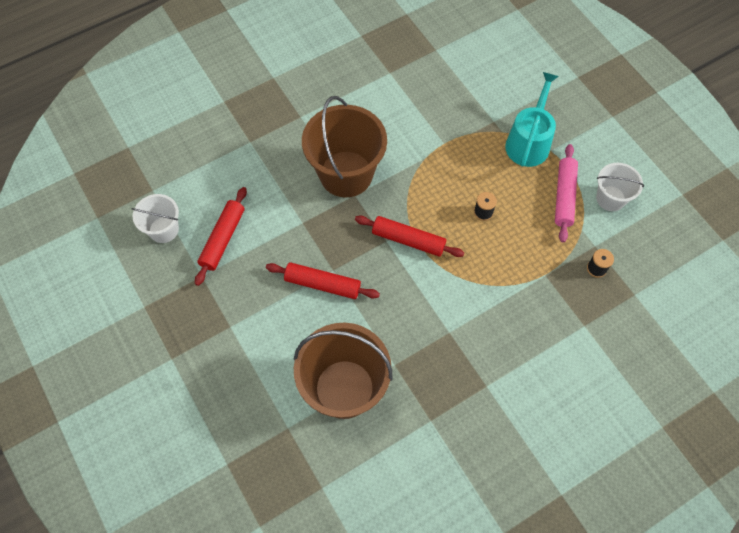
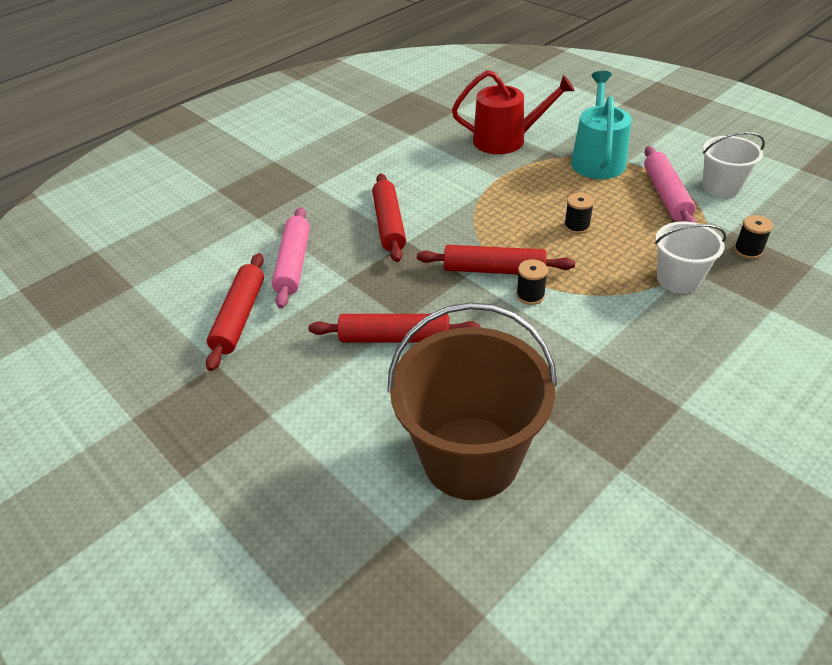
camera: 10 degrees left, 20 degrees down
(164, 229) = (153, 323): white bucket -> white bucket (678, 279)
(268, 197) = (293, 264): none -> pink rolling pin
(346, 174) = (389, 224): brown bucket -> red rolling pin
(425, 270) = (530, 295): none -> black spool
(464, 99) = (506, 140): none -> red watering can

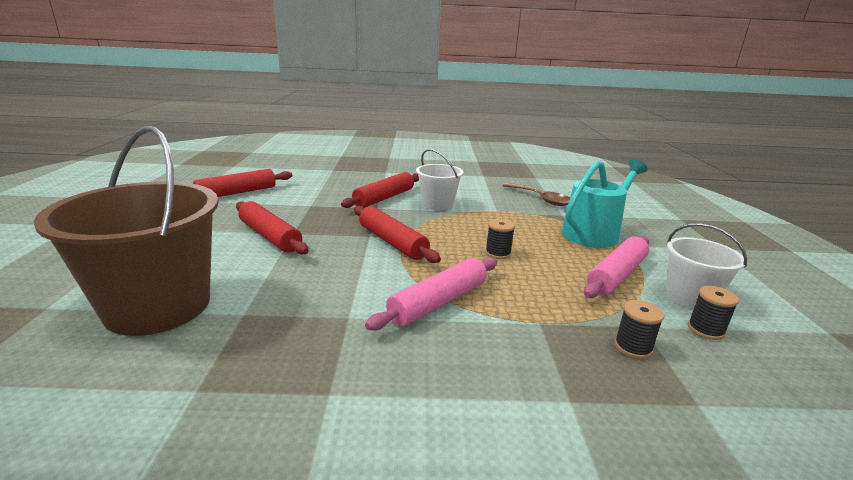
camera: 40 degrees right, 20 degrees down
(293, 264) = (304, 189): pink rolling pin -> pink rolling pin (438, 302)
(506, 140) = (541, 199): red watering can -> brown spoon
(530, 295) = (384, 264): black spool -> black spool (705, 330)
(678, 279) = (516, 322): white bucket -> white bucket (437, 204)

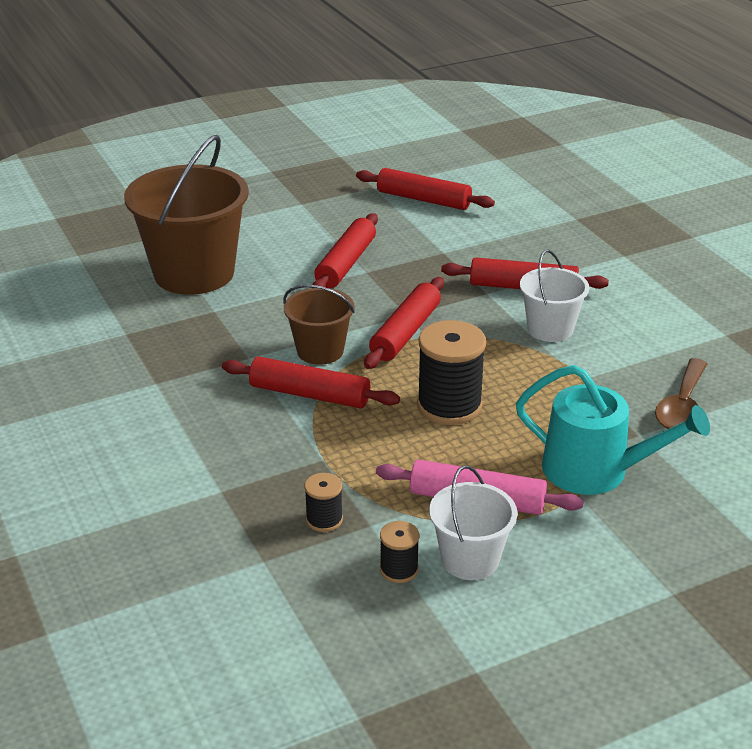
camera: 65 degrees right, 10 degrees up
(378, 279) = (320, 351): none -> brown bucket
(438, 302) = (309, 394): pink rolling pin -> red rolling pin
(498, 253) = (449, 406): black spool -> black spool, size x1.97

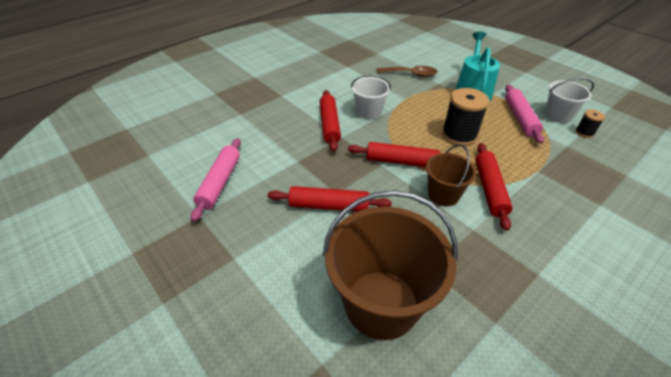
camera: 105 degrees left, 10 degrees up
(324, 520) = (580, 161): black spool -> none
(423, 199) = (220, 182): red rolling pin -> pink rolling pin

